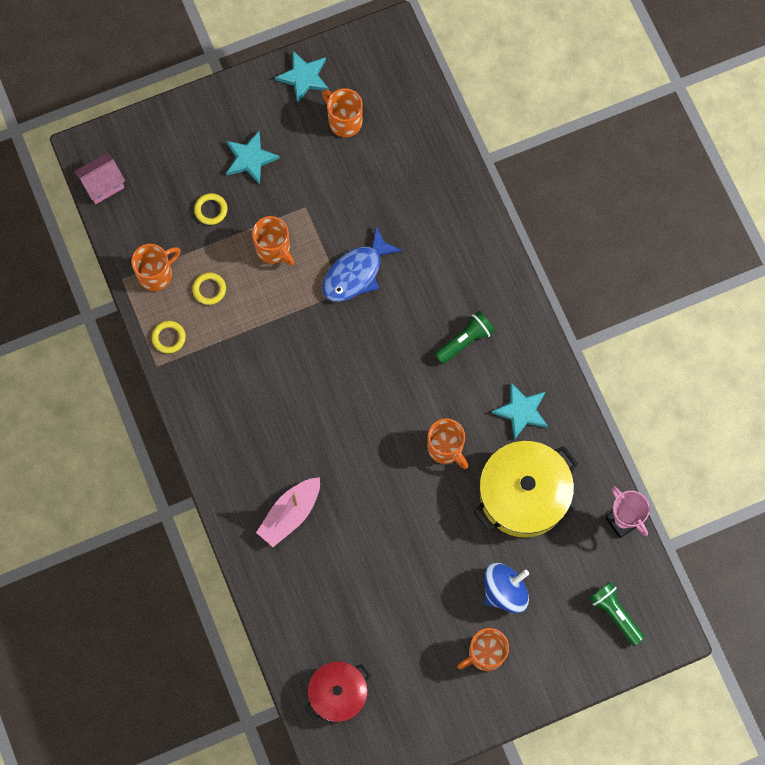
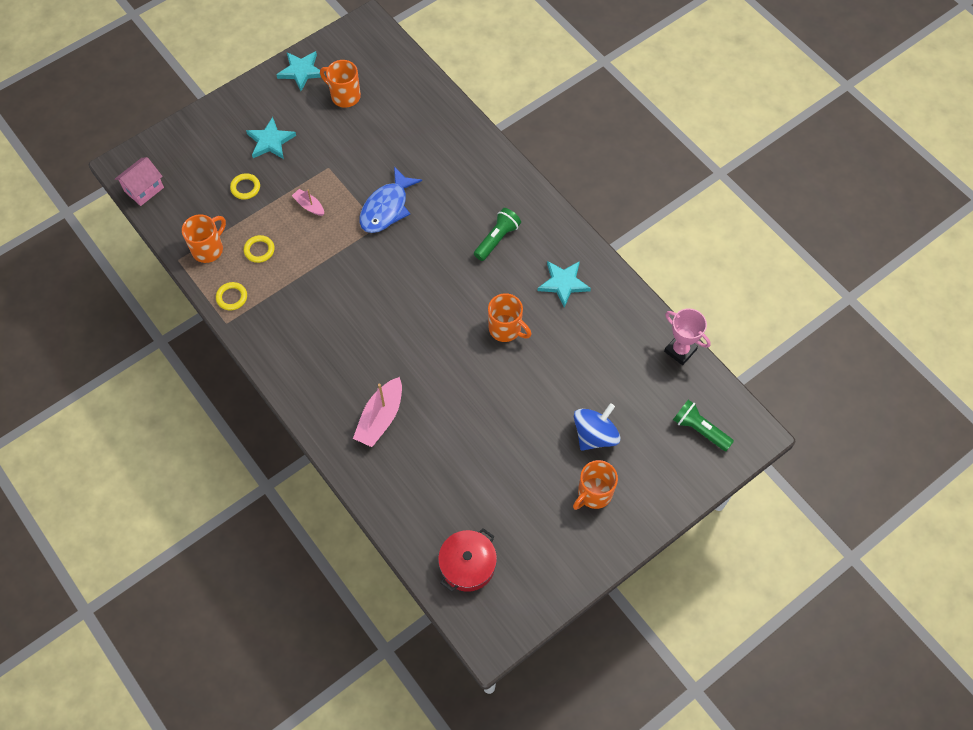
camera: 15 degrees left, 10 degrees down
(274, 249) = (309, 206): orange mug -> pink boat
(523, 494) = (586, 350): yellow pot -> none

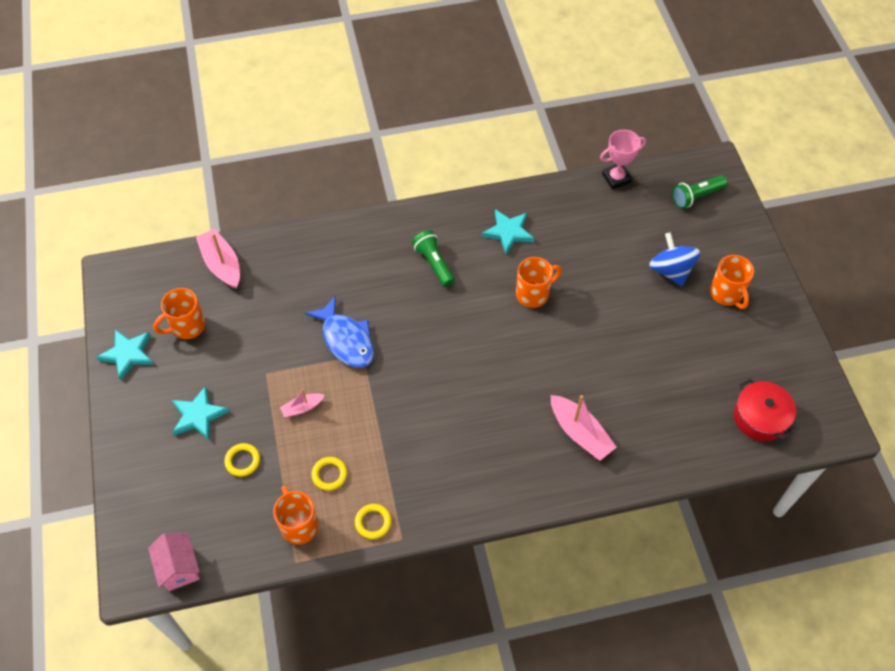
camera: 65 degrees left, 5 degrees down
(414, 90) = (222, 264): none -> pink boat

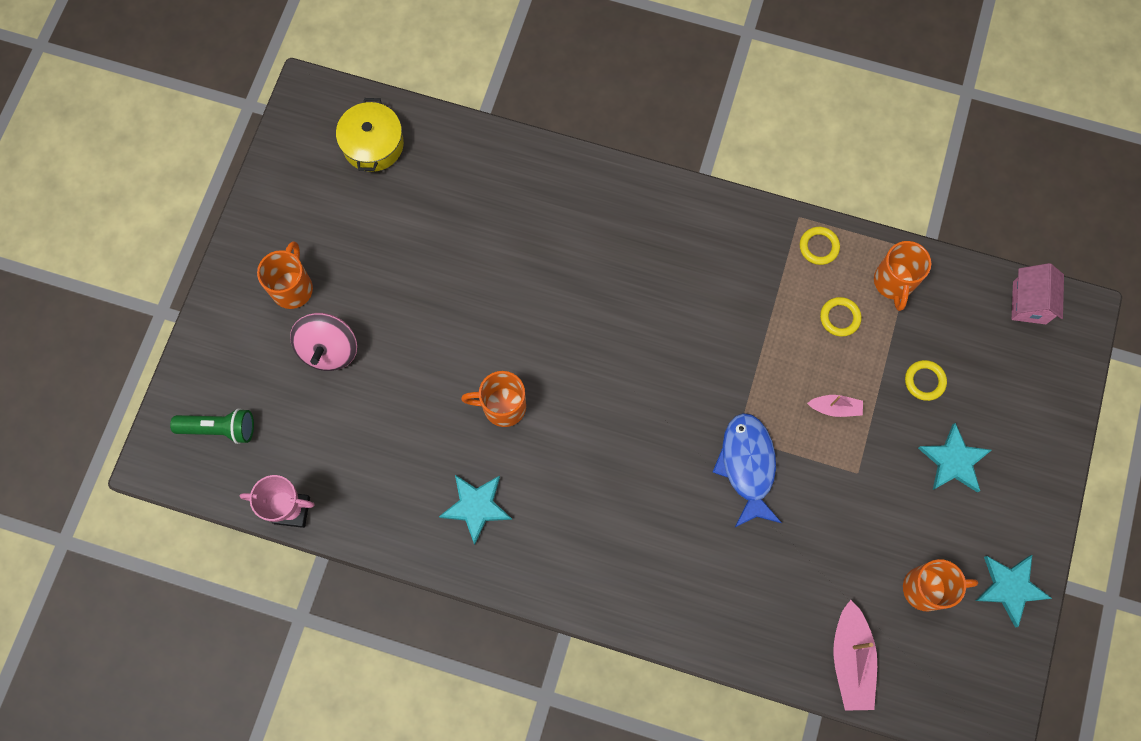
camera: 150 degrees left, 15 degrees up
(434, 263) = (591, 512): green flashlight -> none
(580, 433) = (561, 224): pink boat -> none
(670, 270) = (329, 349): blue spinning top -> pink spinning top
(760, 417) = (373, 144): red pot -> yellow pot

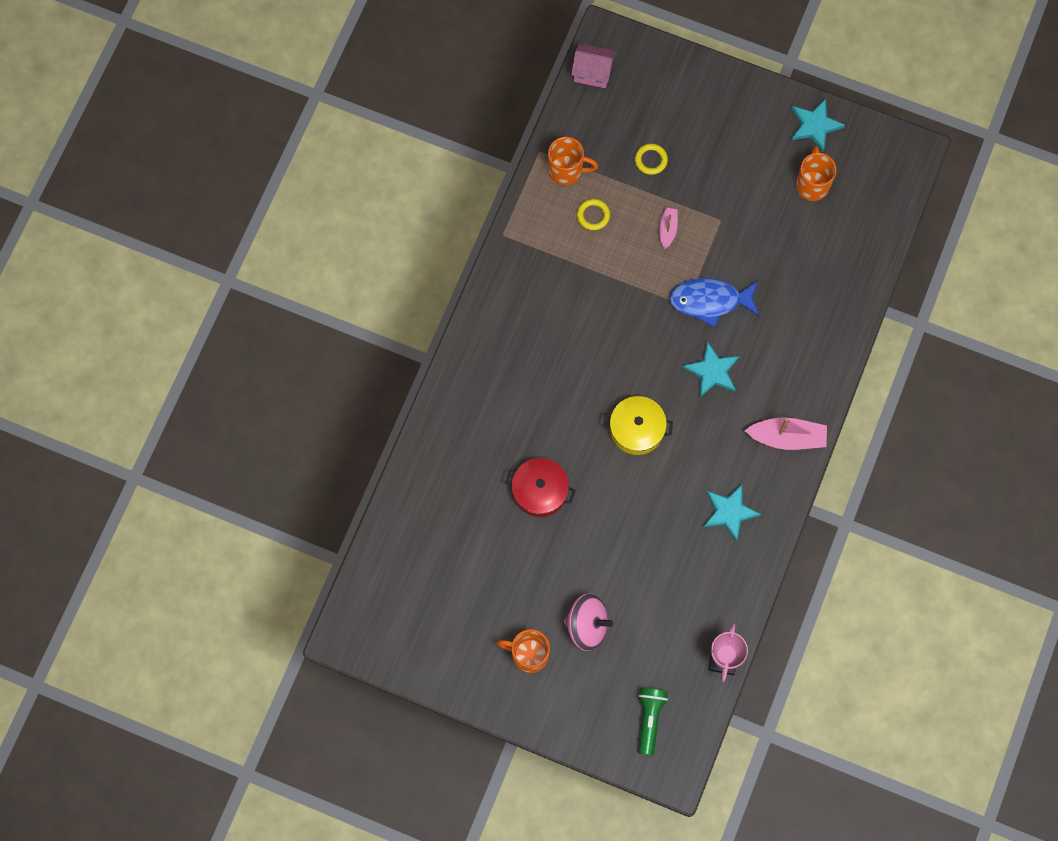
camera: 85 degrees left, 0 degrees up
(373, 144) = (399, 581): yellow pot -> yellow pot (637, 429)
(487, 284) = (540, 491): none -> red pot
(502, 406) = (647, 486): orange mug -> none
(819, 247) = (530, 223): yellow ring -> none
(851, 659) = (862, 245): pink boat -> pink boat (787, 437)
(953, 461) = (716, 149): turquoise star -> turquoise star (712, 371)

